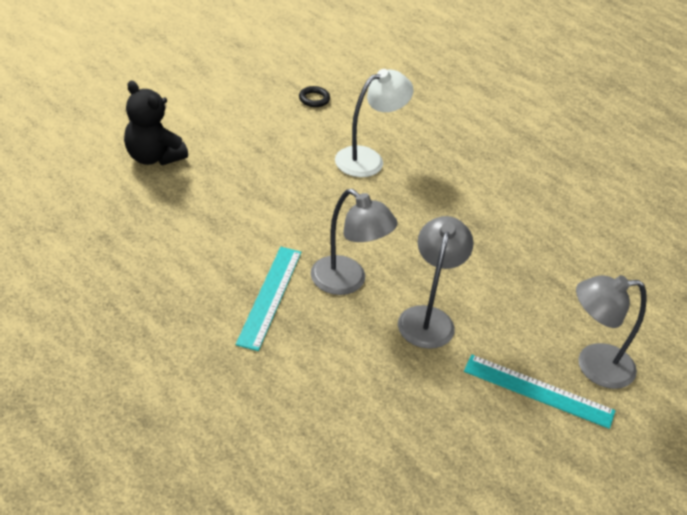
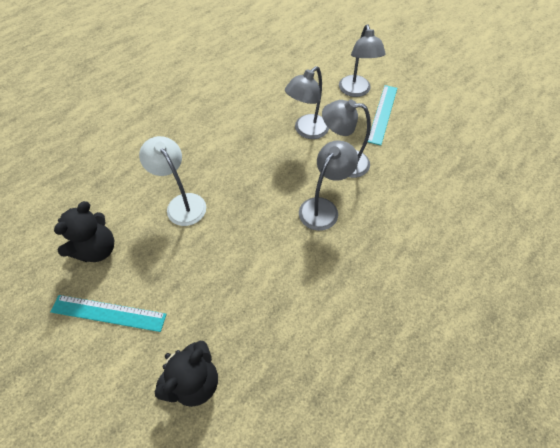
camera: 90 degrees left, 15 degrees up
(269, 296) = (351, 254): turquoise ruler -> turquoise ruler (108, 313)
(314, 99) = (97, 249): black ring -> black teddy bear
(493, 287) = (306, 131): none -> grey lamp

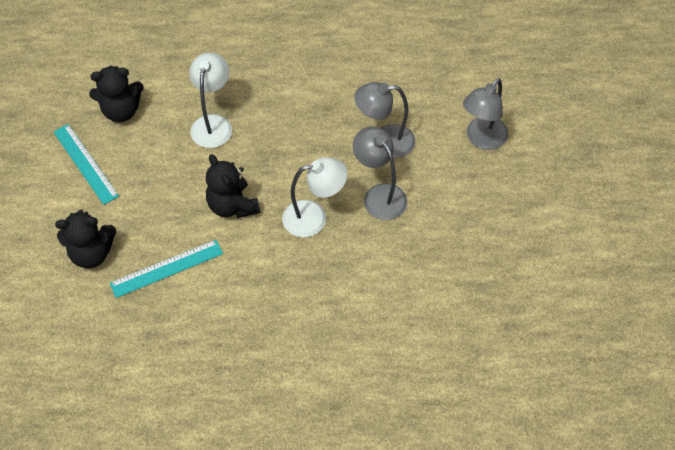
camera: 45 degrees right, 0 degrees up
(261, 246) = (232, 205): none -> black teddy bear
(323, 207) = (314, 217): grey lamp -> white lamp
(383, 114) = (477, 181): turquoise ruler -> turquoise ruler (167, 268)

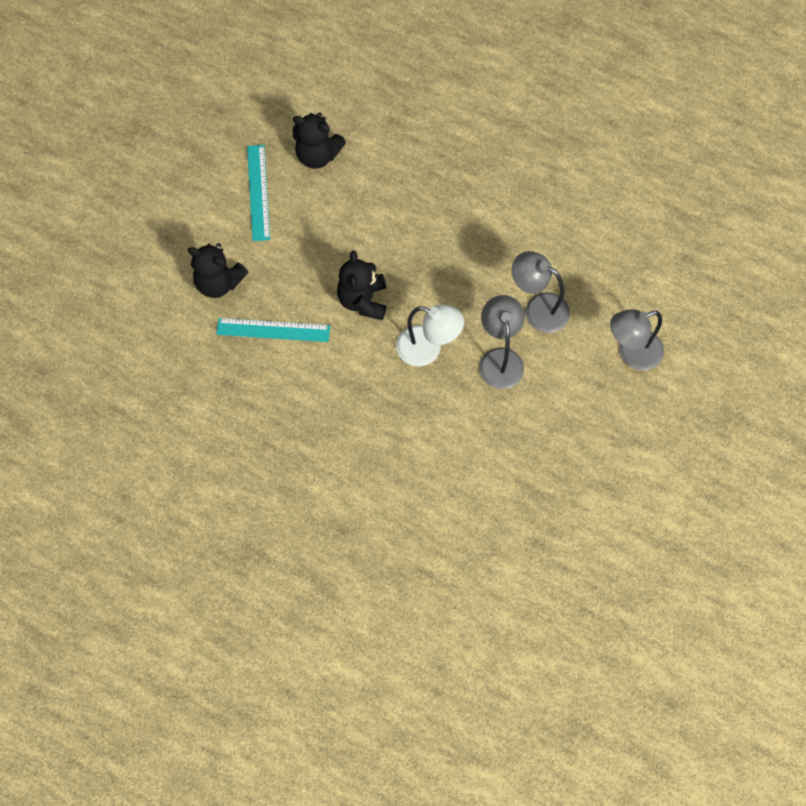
camera: 30 degrees right, 10 degrees up
(213, 123) = (392, 209): white lamp -> none

